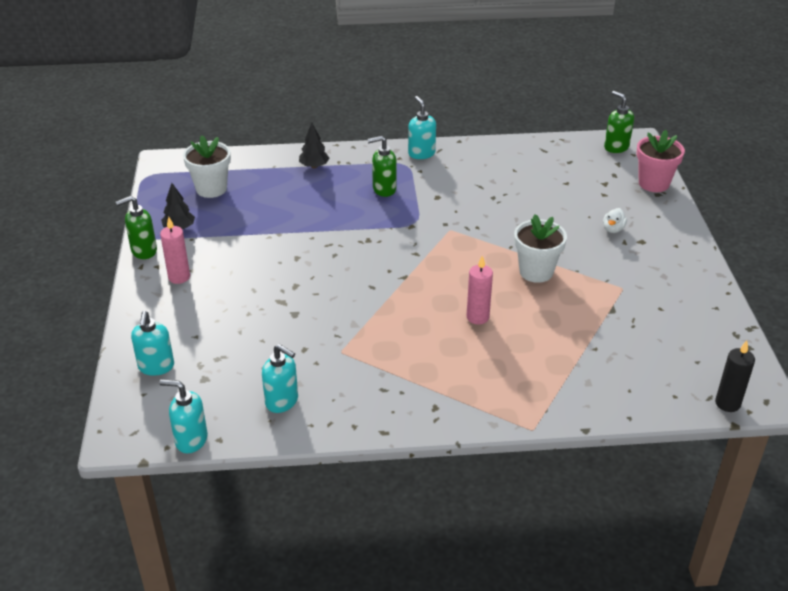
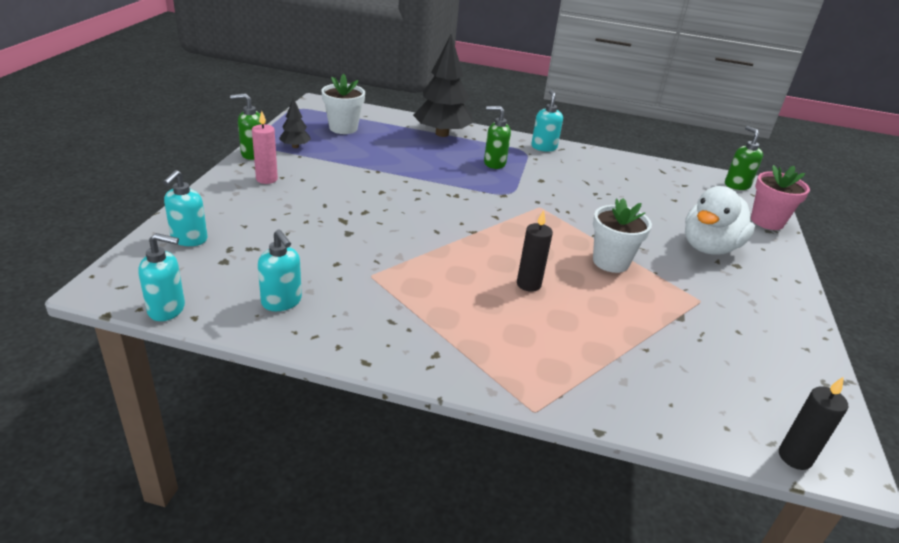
camera: 15 degrees right, 5 degrees down
(191, 440) = (167, 309): turquoise soap dispenser -> turquoise soap dispenser turned 150 degrees clockwise
(314, 166) = (442, 134): black tree -> black tree, size x2.09
(477, 317) = (528, 284): pink candle -> black candle
(613, 229) = (709, 247): white duck -> white duck, size x2.50

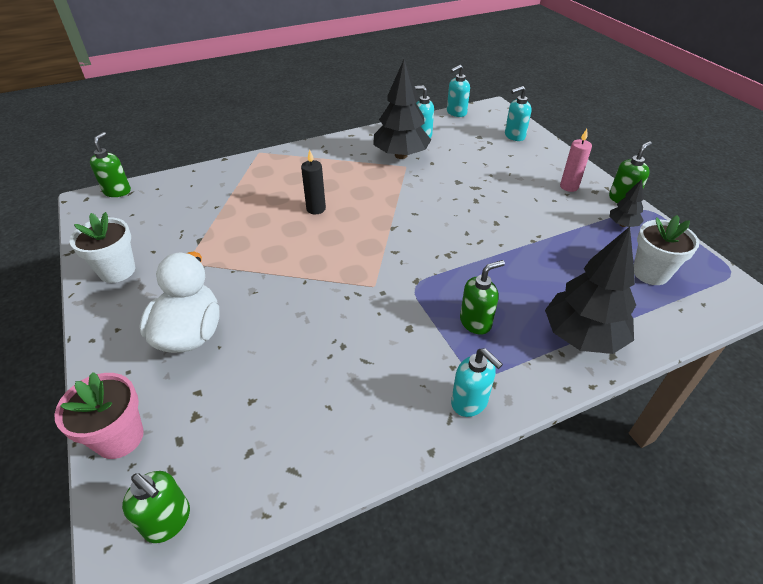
camera: 145 degrees right, 10 degrees up
(189, 239) = (514, 136): turquoise soap dispenser -> turquoise soap dispenser turned 90 degrees counterclockwise
(353, 291) = (401, 155): none -> black tree
(610, 262) = (273, 260): white flower pot -> white flower pot (117, 271)
(794, 457) = (117, 191): black candle -> green soap dispenser

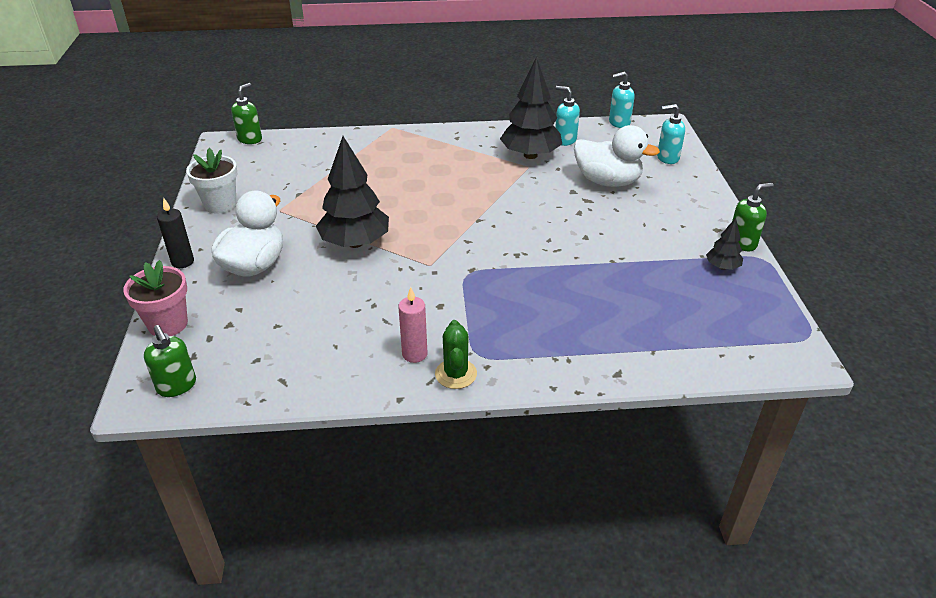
camera: 20 degrees right, 5 degrees down
(316, 209) = (416, 189): black candle -> black candle (183, 262)
(469, 402) = (456, 374): turquoise soap dispenser -> green cactus
(475, 322) = (504, 316): green soap dispenser -> none
(481, 166) = (607, 181): none -> white duck
(569, 187) = (690, 219): pink candle -> pink candle (414, 354)
(582, 336) = (599, 351): black tree -> black tree (355, 243)
(650, 273) = (716, 316): white flower pot -> none

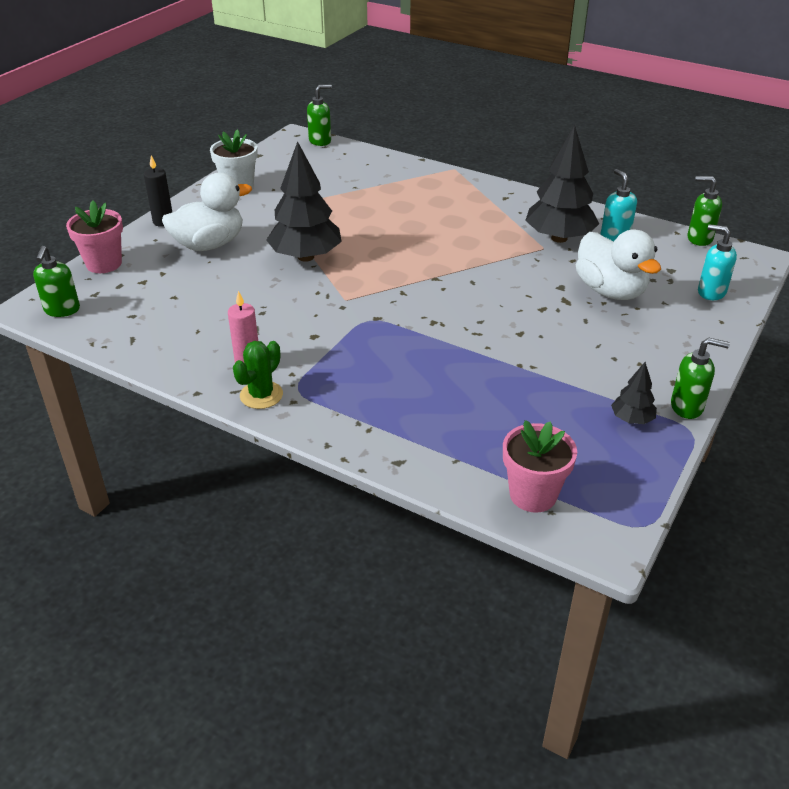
camera: 35 degrees right, 0 degrees up
(619, 123) = (699, 238): turquoise soap dispenser -> green soap dispenser
(727, 350) = (533, 495): none -> pink flower pot

